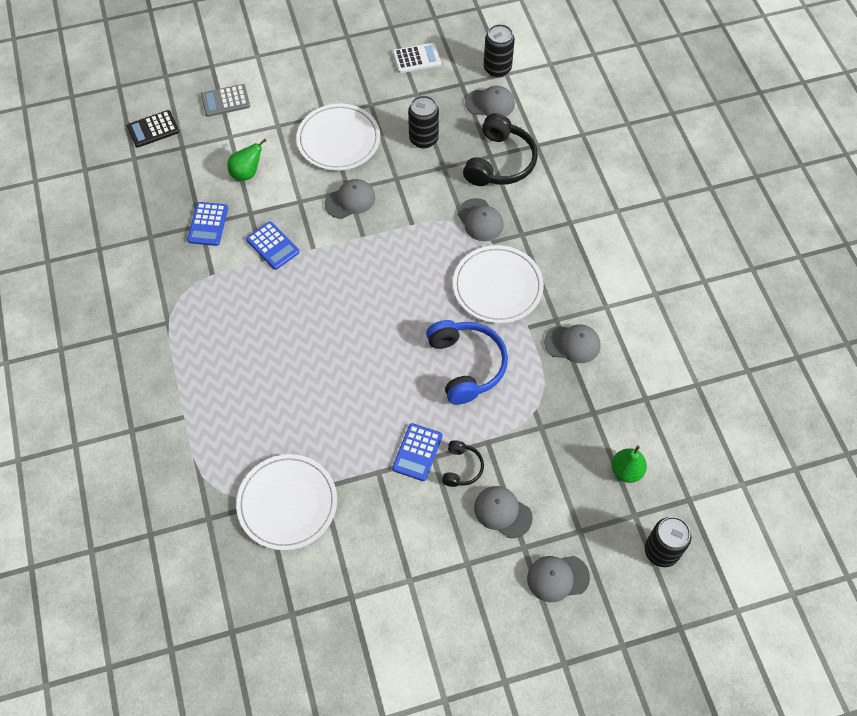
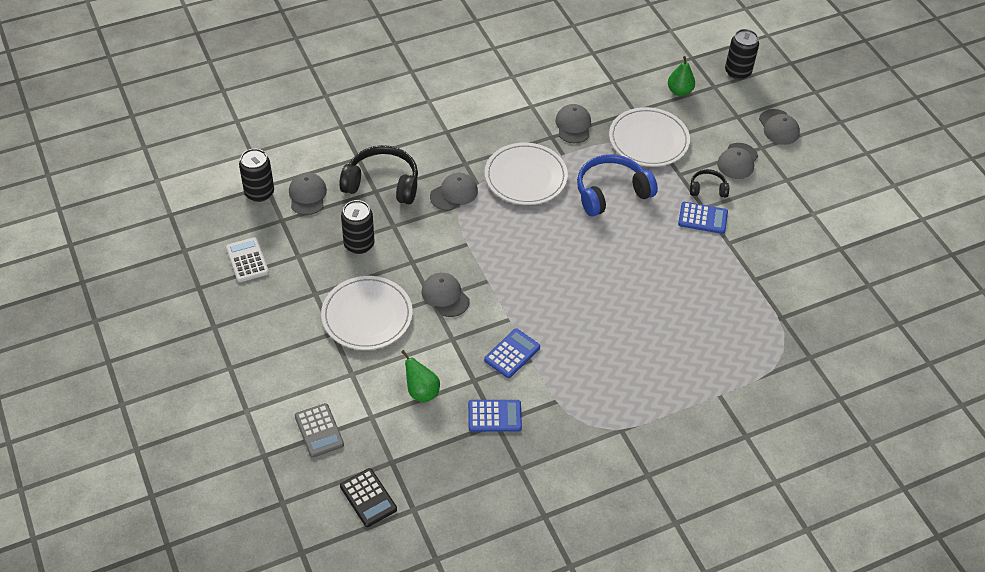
camera: 100 degrees left, 10 degrees down
(287, 503) = (777, 301): white plate -> white plate (648, 140)

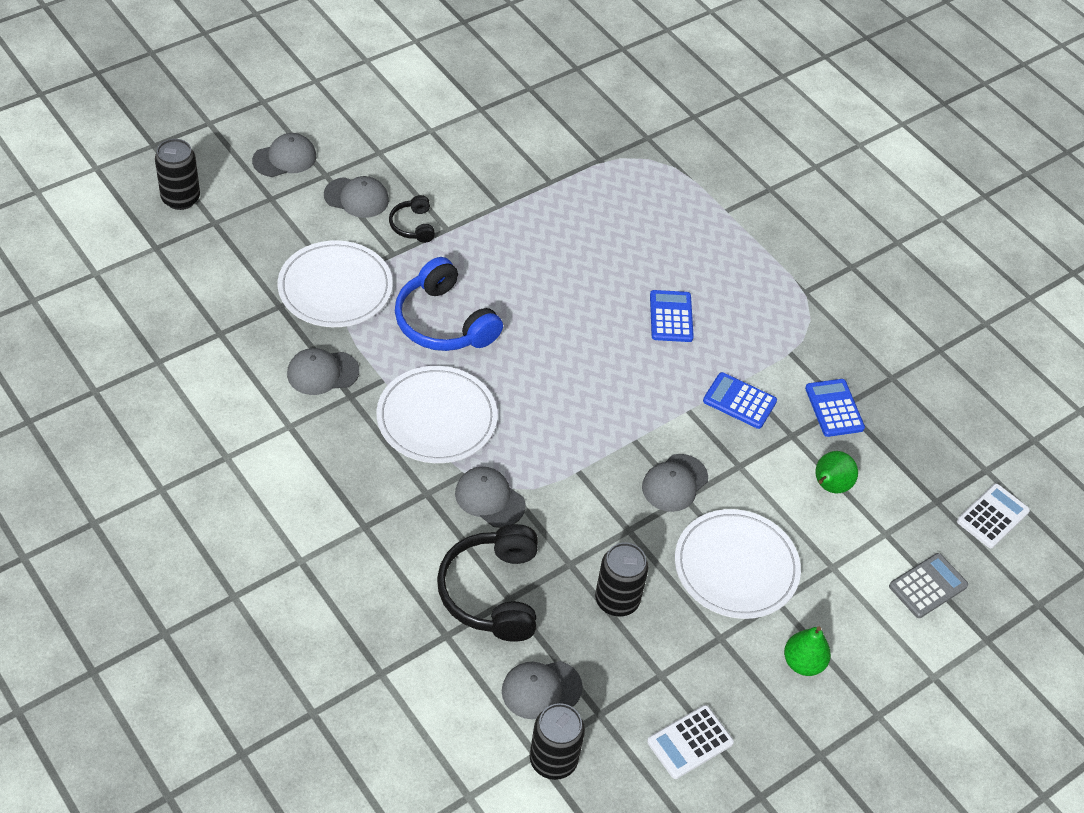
camera: 105 degrees left, 0 degrees up
(368, 498) = (992, 516): black calculator -> white calculator
(679, 91) = (230, 259): green pear -> green pear (803, 663)
(702, 218) = (466, 229): blue calculator -> blue calculator (671, 317)

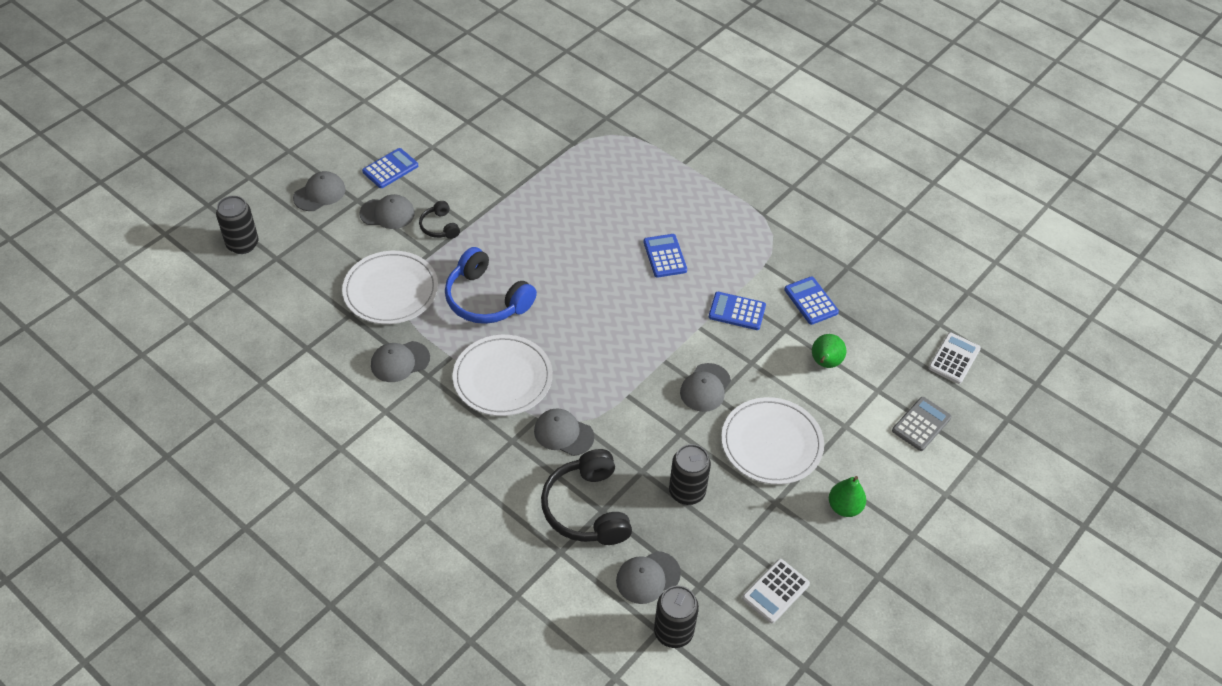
camera: 10 degrees left, 0 degrees up
(374, 146) = (390, 169): none -> blue calculator

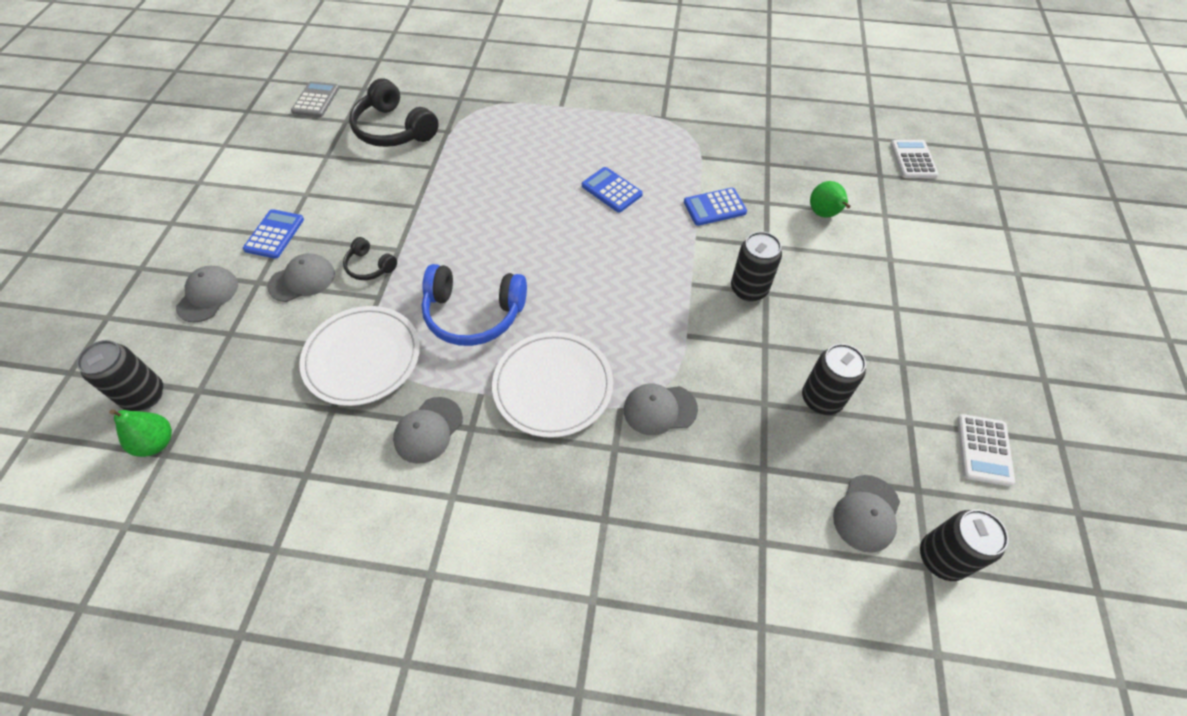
camera: 30 degrees left, 5 degrees up
(587, 508) = (747, 476): black headphones -> black headphones (394, 129)
(705, 388) = (749, 289): grey cap -> black can
(771, 443) = (849, 308): white plate -> none
(811, 301) = (765, 168): blue calculator -> none
(844, 507) = (958, 332): green pear -> green pear (157, 443)
(921, 424) = (943, 225): grey calculator -> grey calculator (316, 100)

